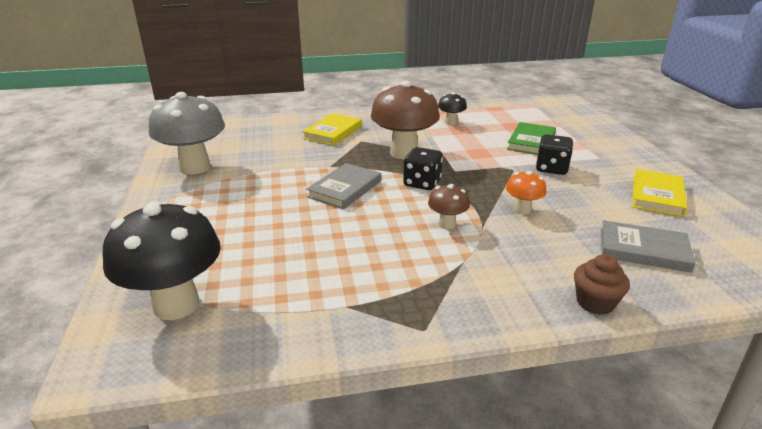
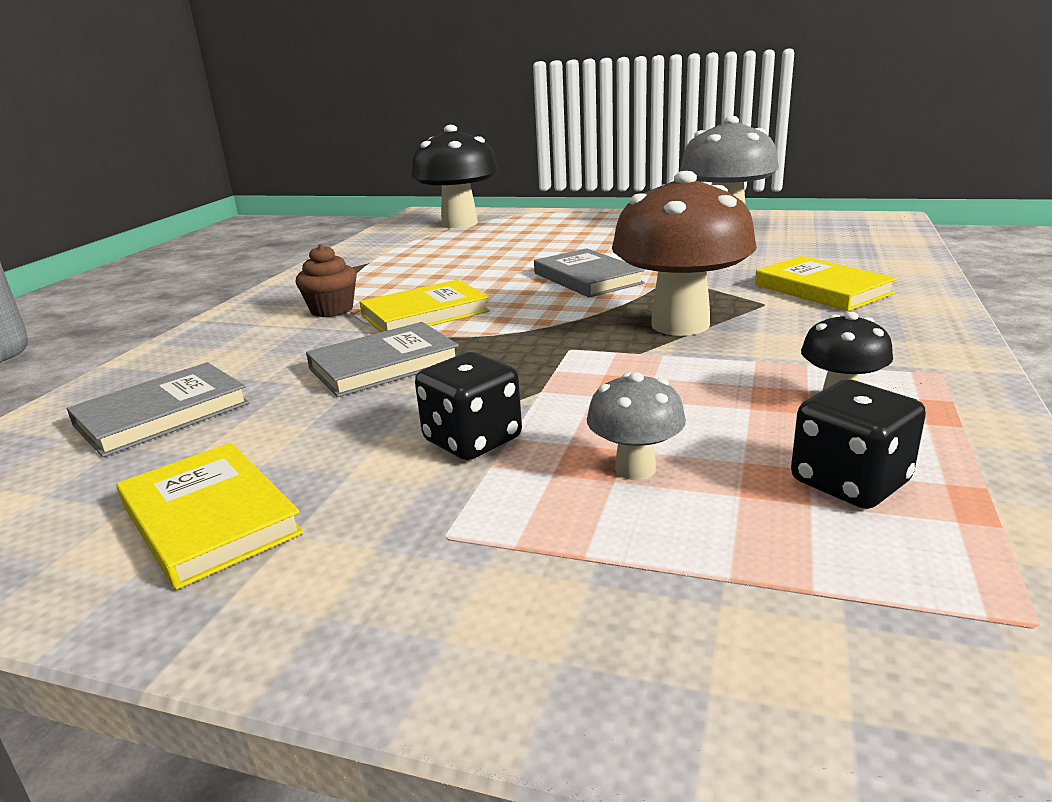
camera: 120 degrees right, 5 degrees down
(422, 183) = (552, 319): black dice -> black dice (849, 482)
(447, 224) = (425, 313): brown mushroom -> yellow book
(522, 210) = (384, 365): orange mushroom -> grey book
(531, 142) = (635, 469): green book -> grey mushroom
(595, 302) = (178, 347): brown cupcake -> brown cupcake (332, 310)

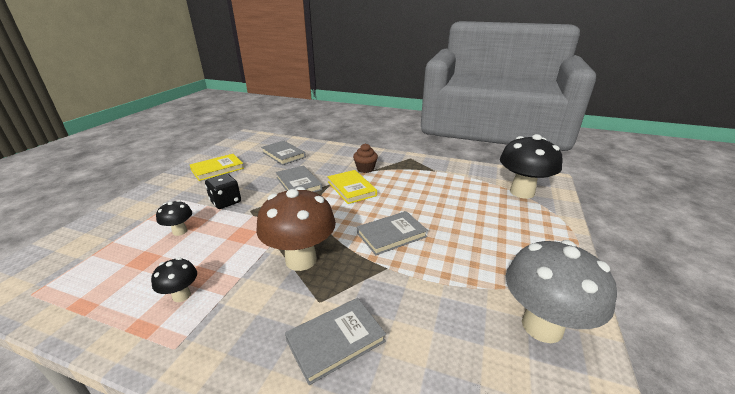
camera: 90 degrees right, 5 degrees up
(635, 469) = (180, 231): grey mushroom -> black mushroom
(822, 289) = (335, 340): yellow book -> grey book
(849, 482) = (125, 278): black dice -> none

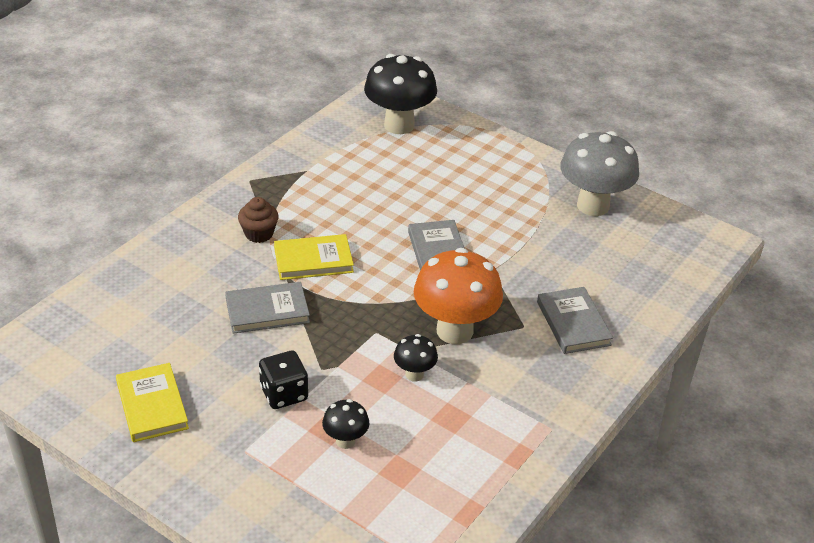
camera: 75 degrees left, 10 degrees up
(181, 295) = (480, 429): black mushroom -> black mushroom (414, 374)
(283, 154) = (141, 316): grey book -> none
(301, 260) = (454, 331): brown mushroom -> orange mushroom

